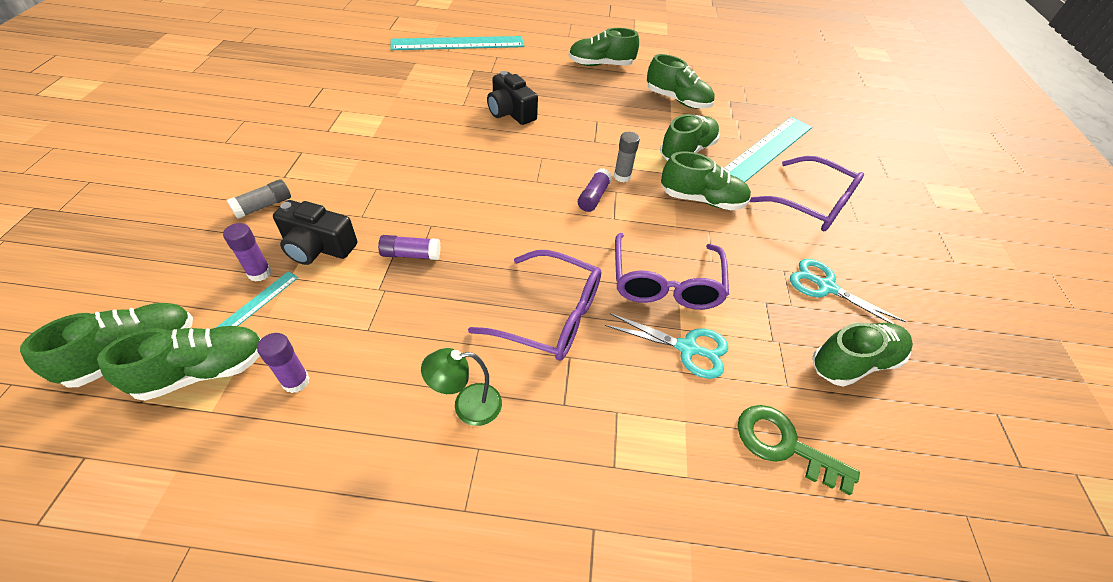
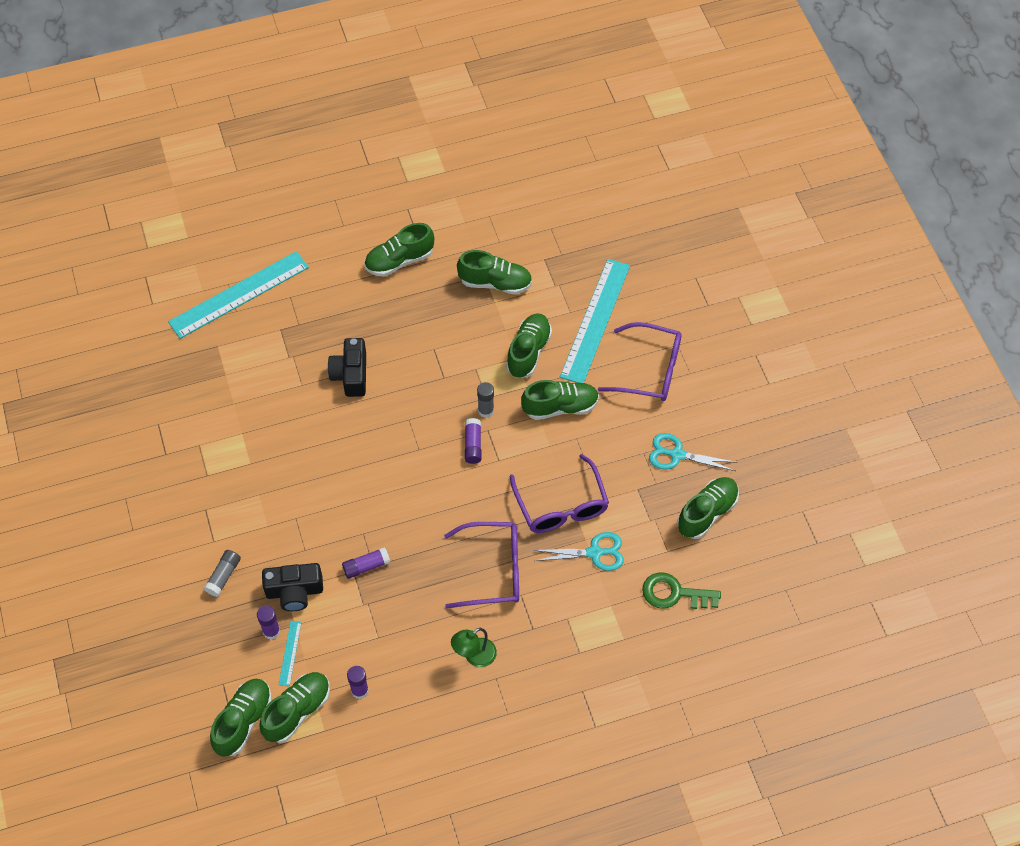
camera: 20 degrees left, 10 degrees up
(510, 112) = (351, 375): black camera -> black camera turned 60 degrees clockwise

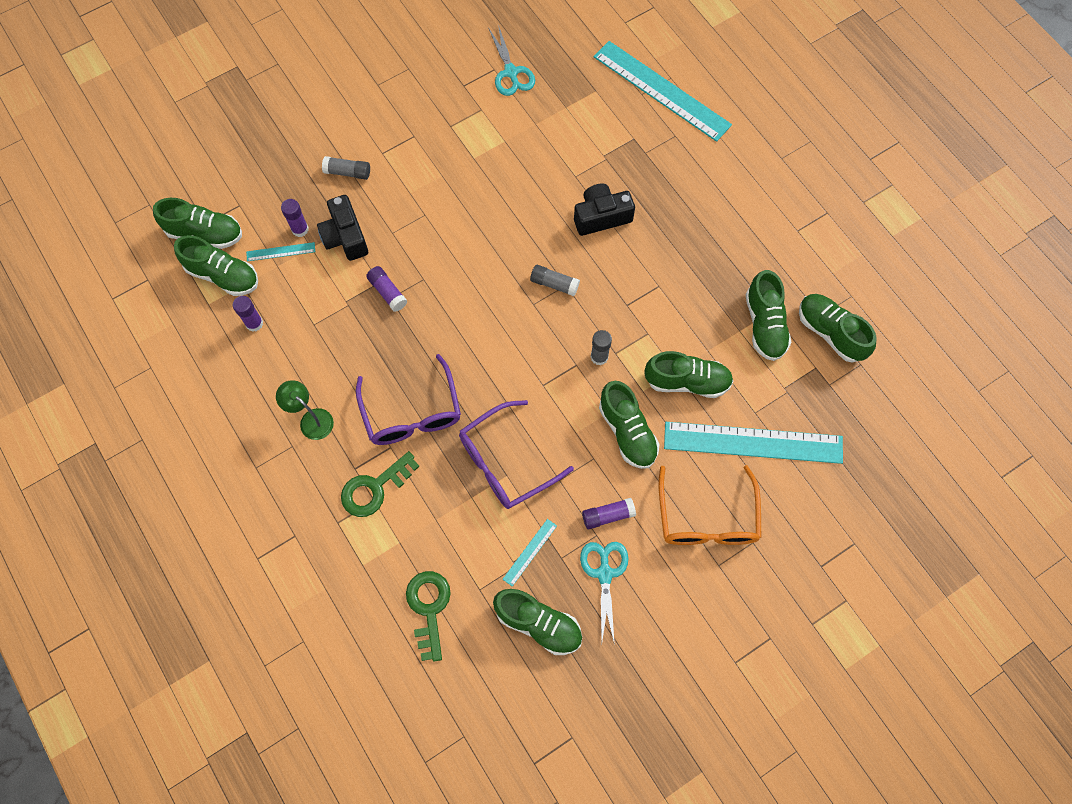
camera: 75 degrees right, 10 degrees up
(399, 261) = (757, 223): green shoe -> green shoe (830, 332)
(404, 428) = (554, 284): none -> grey glue stick
(473, 445) = (553, 355): purple glue stick -> purple glue stick (608, 515)
(556, 615) = (374, 488): none -> green key
(594, 553) = (457, 511): turquoise scissors -> turquoise scissors (511, 72)
(645, 505) = (529, 552): none -> turquoise ruler
(649, 370) = (707, 517): purple glasses -> orange glasses

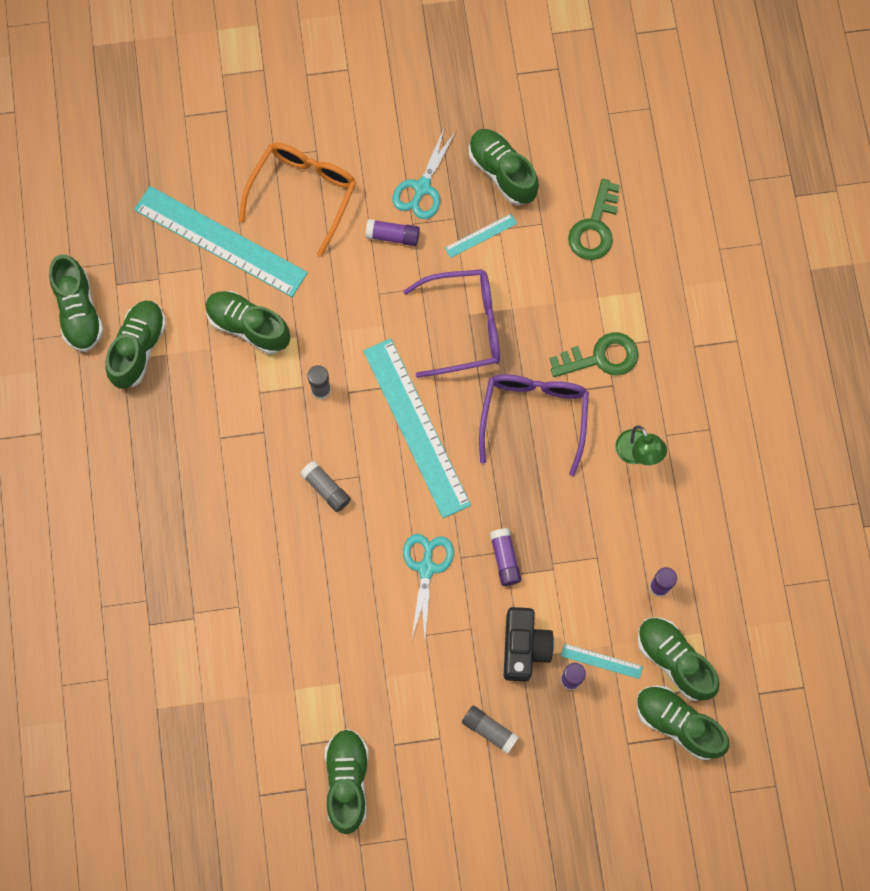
camera: 155 degrees left, 5 degrees up
(511, 72) = (242, 780): turquoise scissors -> turquoise scissors (426, 568)
(601, 216) = (236, 544): black camera -> none
(627, 432) = (333, 304): green shoe -> green shoe (347, 781)
(661, 90) = (82, 673): turquoise ruler -> turquoise ruler (416, 427)

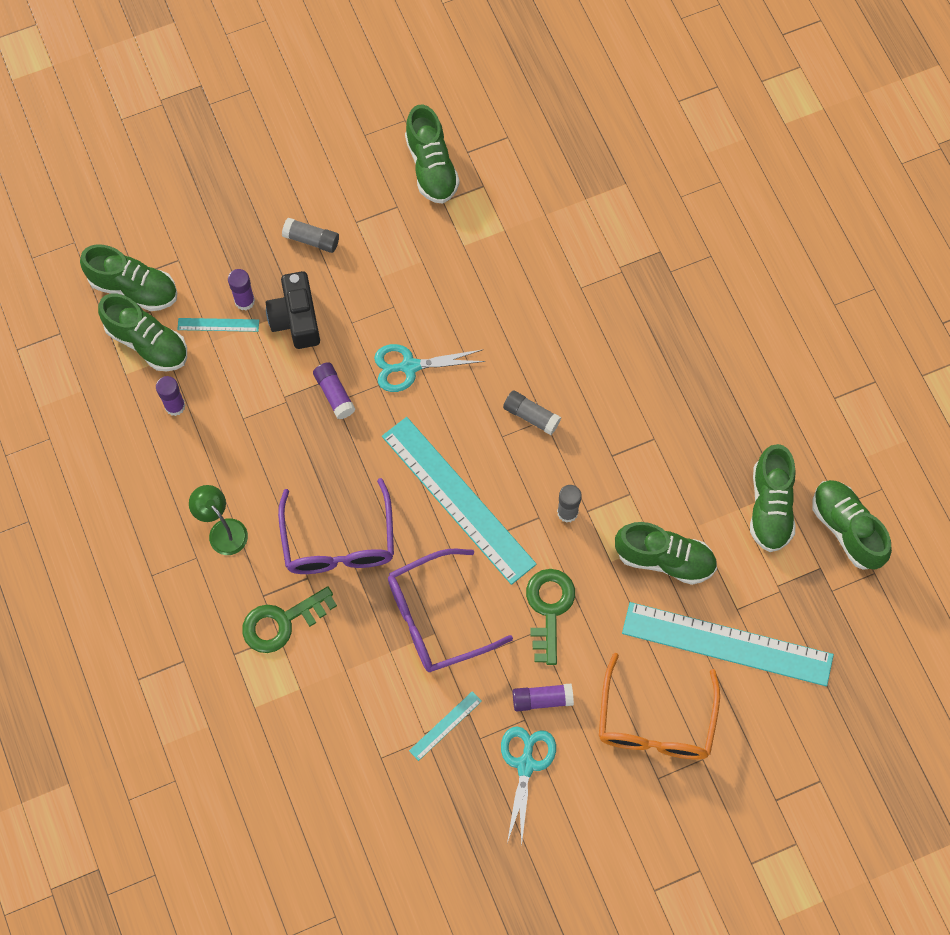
camera: 165 degrees right, 5 degrees down
(426, 568) = (409, 366): turquoise scissors -> turquoise scissors turned 90 degrees clockwise
(502, 172) = (440, 808): green shoe -> none
(594, 227) = (320, 769): green key -> green key (549, 609)

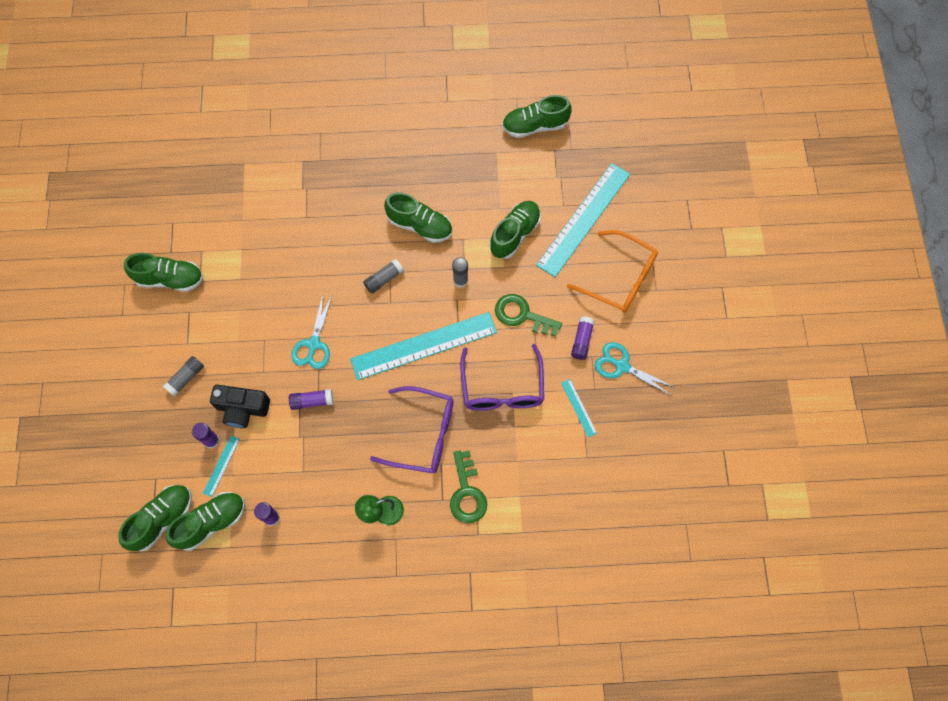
camera: 70 degrees left, 0 degrees up
(770, 507) = (504, 162): green shoe -> green shoe (420, 226)

